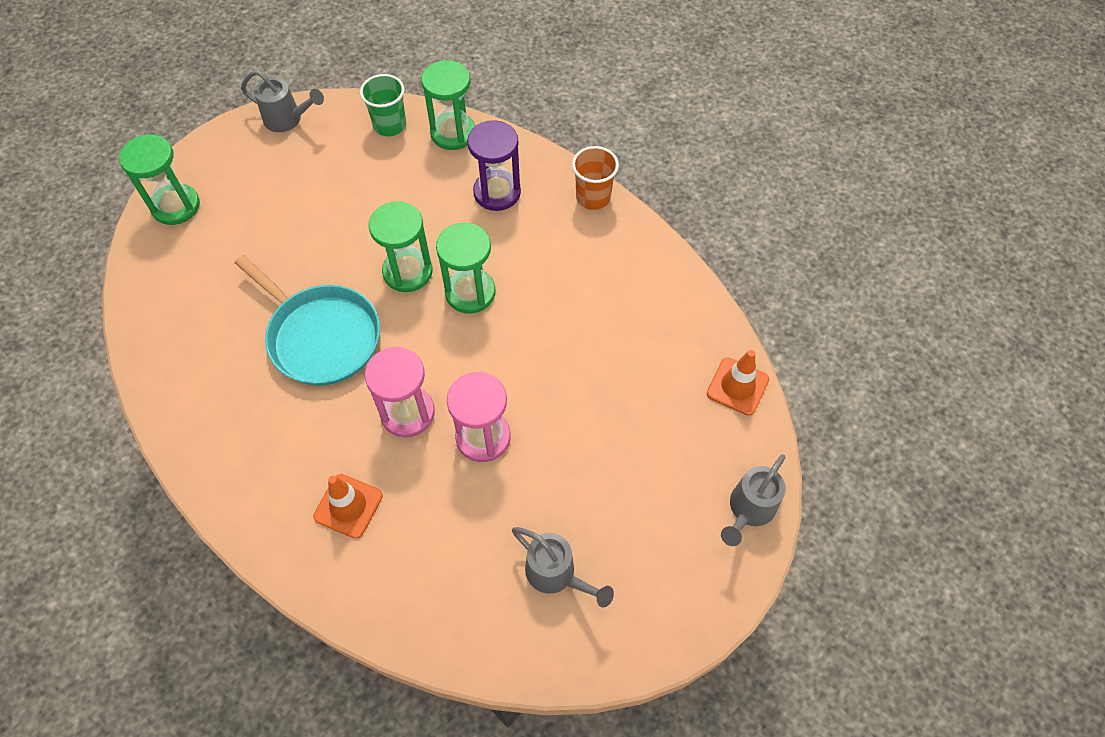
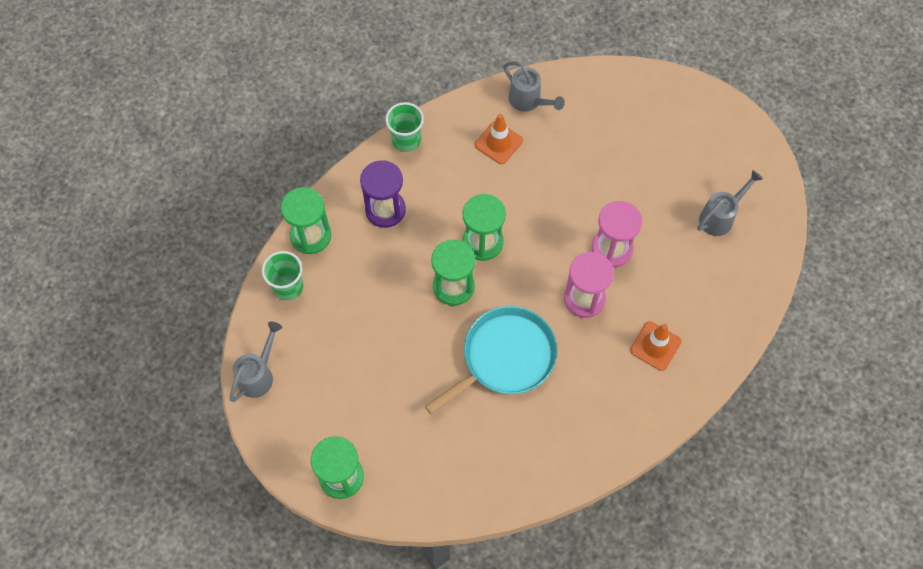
camera: 80 degrees left, 5 degrees up
(593, 197) = (406, 140): orange cup -> green cup
(737, 386) = (594, 80): orange traffic cone -> orange traffic cone (498, 143)
(749, 510) = (687, 95): grey watering can -> grey watering can (528, 101)

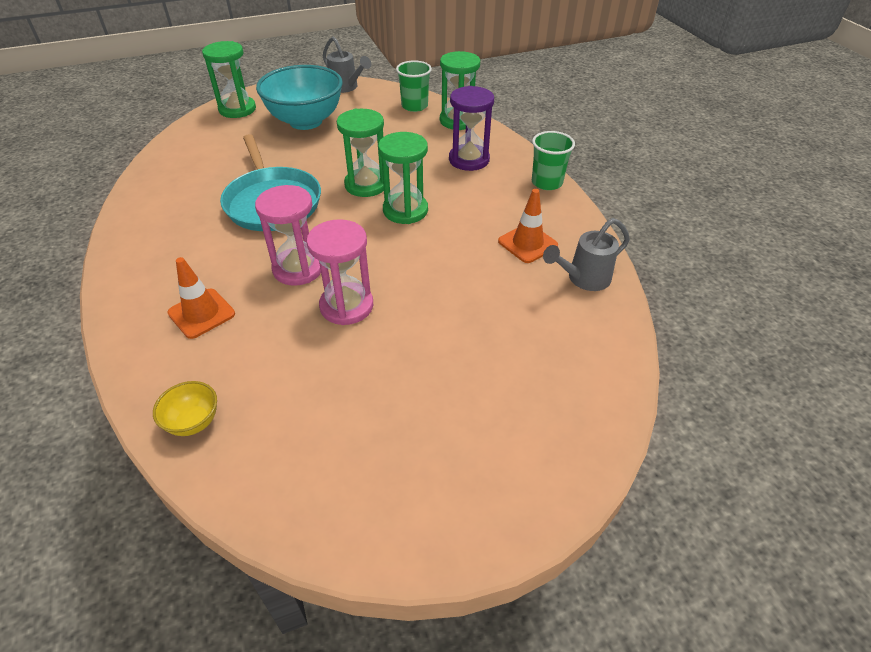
camera: 105 degrees right, 20 degrees down
(350, 388) = (306, 121): none -> turquoise bowl
(720, 217) = (336, 437): grey watering can -> none
(742, 302) = (193, 422): none -> yellow bowl

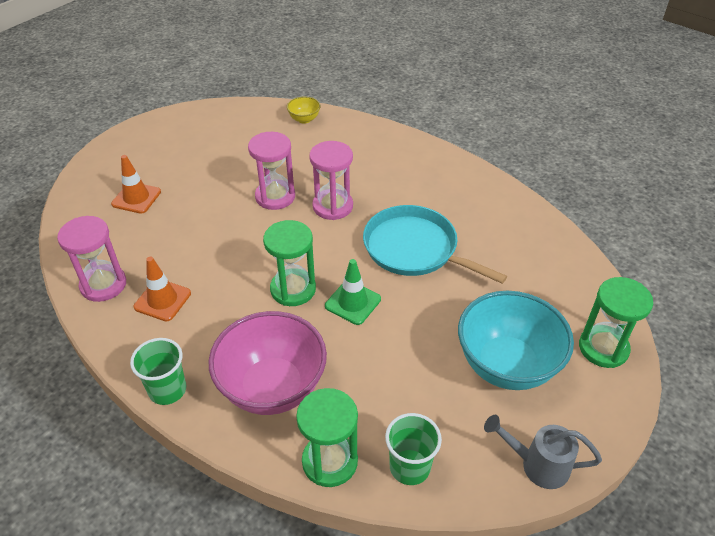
camera: 150 degrees right, 0 degrees up
(201, 313) = (362, 159): orange traffic cone -> orange traffic cone (136, 198)
(366, 185) = (353, 302): green hourglass -> green traffic cone
(469, 160) = (272, 387): purple hourglass -> pink bowl
(583, 279) = (103, 285): grey watering can -> pink hourglass

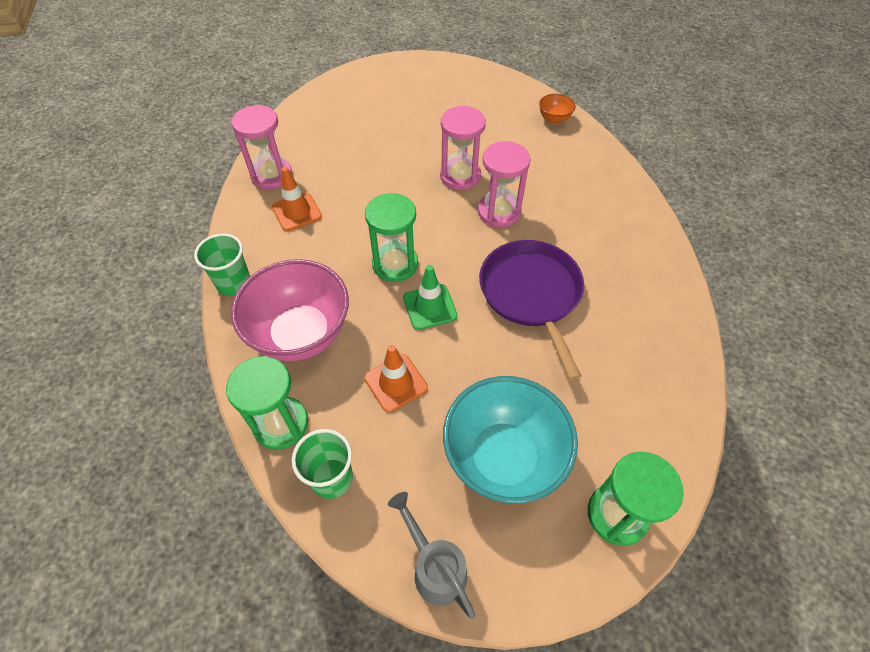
camera: 40 degrees right, 10 degrees up
(136, 198) = (357, 119): orange traffic cone -> orange traffic cone (396, 383)
(304, 119) = (554, 119): yellow bowl -> orange bowl
(414, 249) = (531, 294): turquoise pan -> purple pan

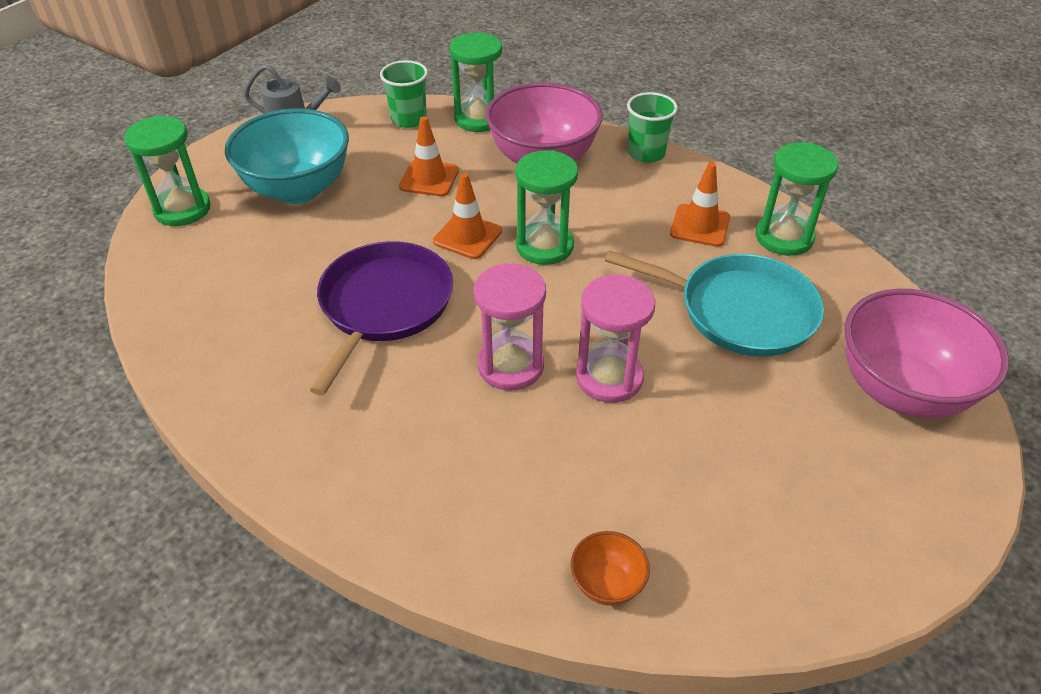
camera: 135 degrees right, 10 degrees down
(271, 175) = (784, 237): pink hourglass -> green hourglass
(354, 95) = (901, 390): none -> pink bowl
(357, 161) = (739, 311): none -> turquoise pan
(430, 307) = (467, 236): green traffic cone -> orange traffic cone
(531, 294) = (384, 306): purple pan -> purple pan turned 105 degrees counterclockwise

